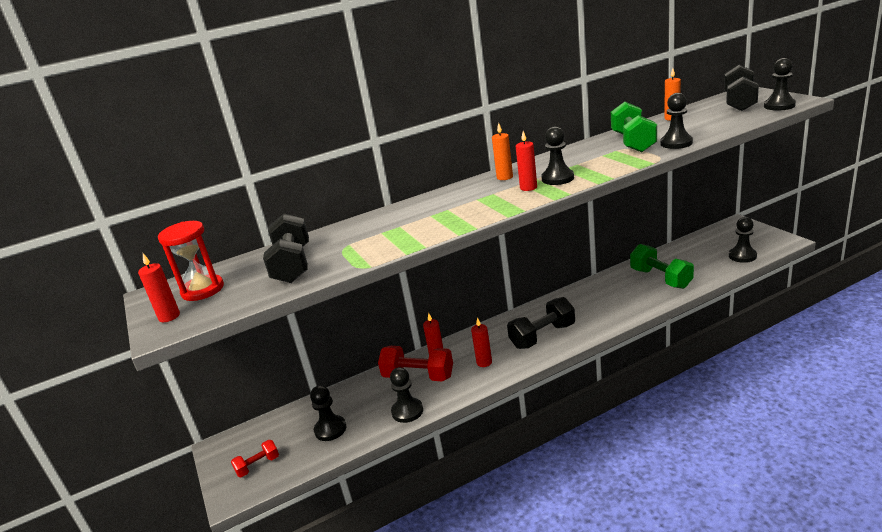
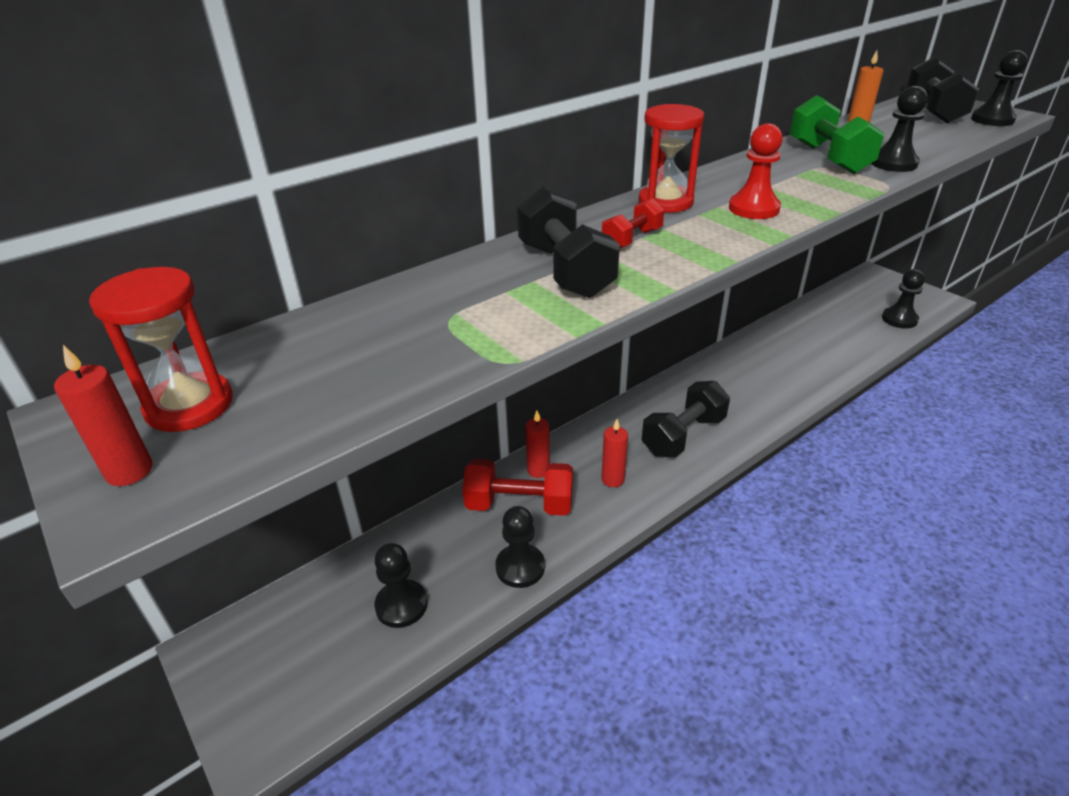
camera: 15 degrees left, 10 degrees up
(258, 465) = (289, 683): red dumbbell -> red dumbbell (632, 239)
(292, 265) = (363, 353): black dumbbell -> black dumbbell (565, 270)
(504, 177) = (665, 202): orange candle -> red hourglass
(528, 188) = (717, 221): red candle -> none
(557, 178) = (753, 208): black pawn -> red pawn
(660, 278) = (810, 349): green dumbbell -> none

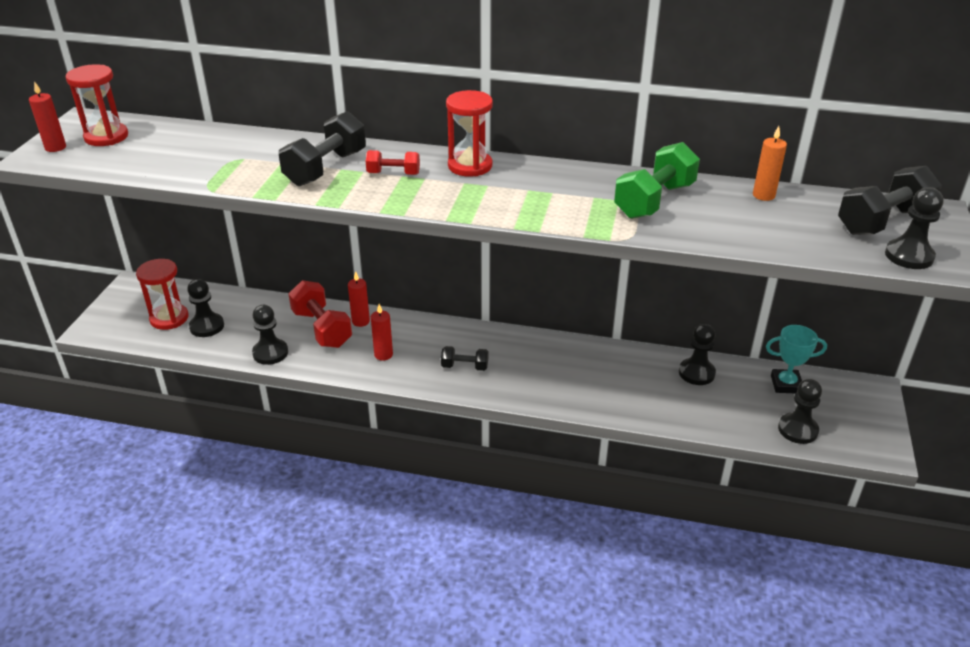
camera: 50 degrees right, 0 degrees up
(338, 638) = (169, 318): none -> red hourglass
(683, 436) = (464, 366): black dumbbell -> black dumbbell, size x0.55
(753, 208) = (500, 198): red pawn -> none
(843, 300) = (786, 384): none -> turquoise trophy
(893, 163) = (685, 230): black pawn -> black pawn (696, 373)

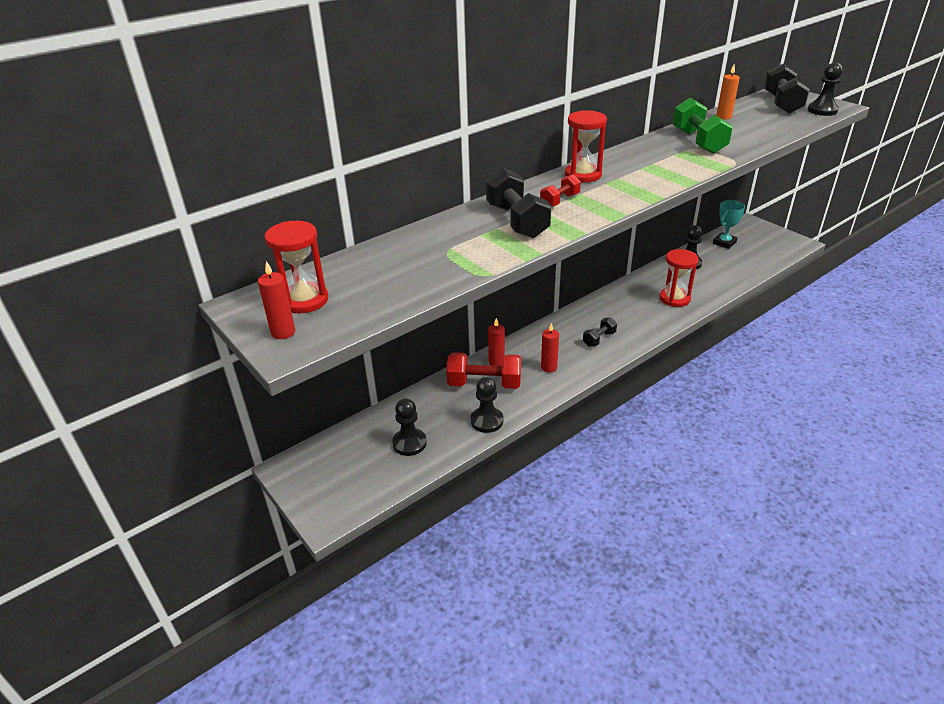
camera: 50 degrees left, 0 degrees up
(169, 318) = (370, 462): red hourglass -> red hourglass (674, 298)
(797, 430) = (764, 257): black pawn -> none

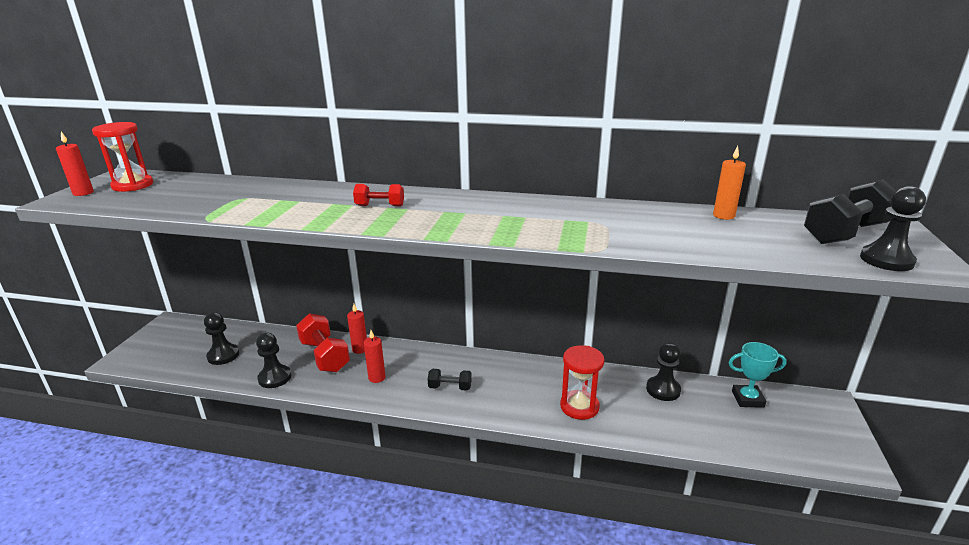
camera: 50 degrees right, 10 degrees down
(517, 221) = (319, 203): black dumbbell -> none
(583, 175) = (450, 199): red hourglass -> none
(698, 142) = (622, 221): green dumbbell -> none

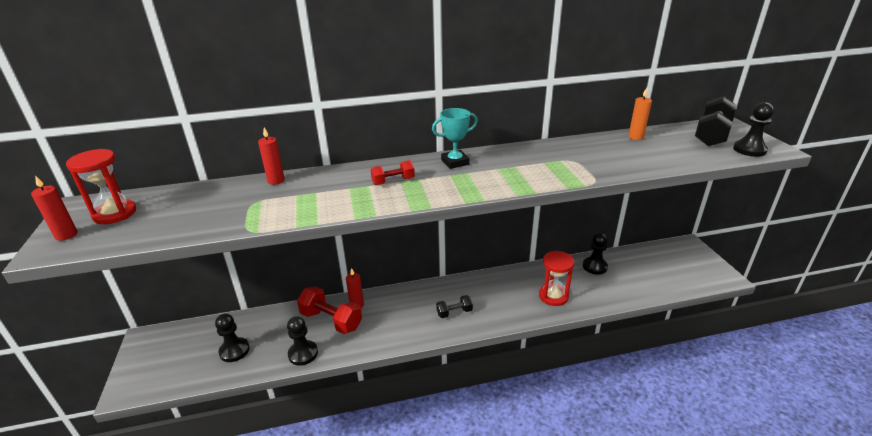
camera: 25 degrees left, 5 degrees up
(377, 378) = (391, 324): red candle -> red candle (276, 181)
(747, 399) = (646, 256): turquoise trophy -> turquoise trophy (455, 162)

